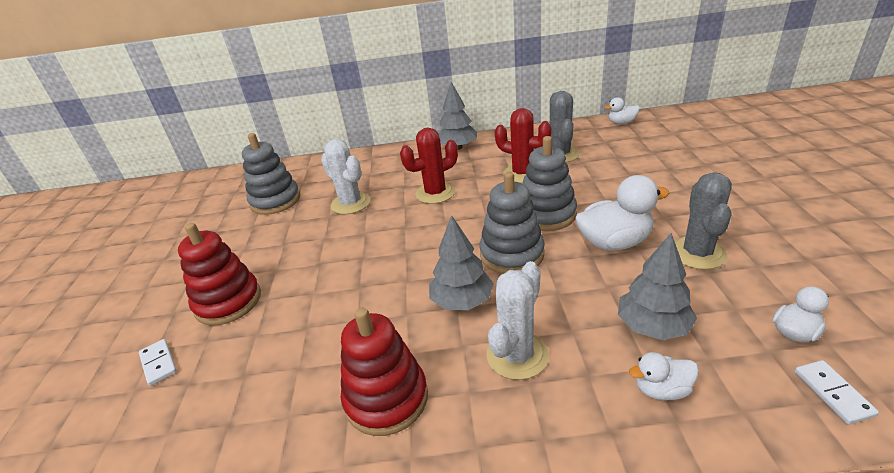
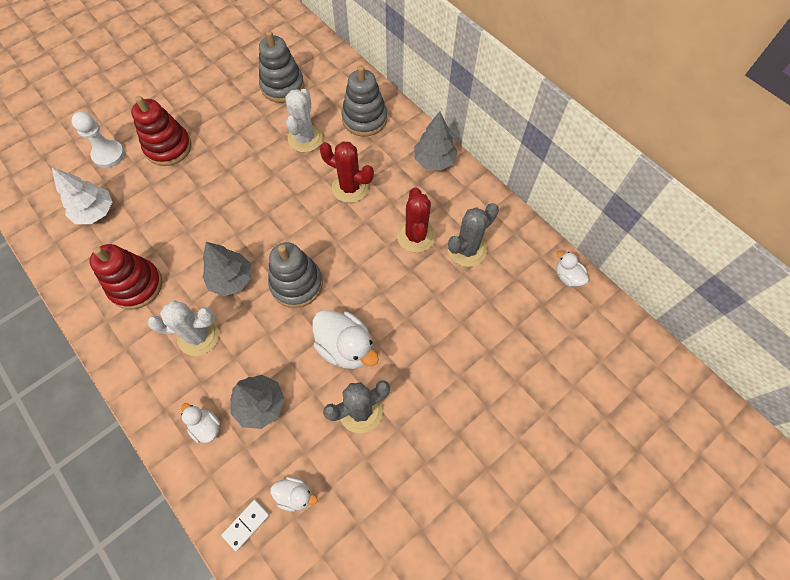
camera: 50 degrees right, 30 degrees up
(158, 363) = (108, 155): white domino -> white pawn
(223, 409) = (95, 212): none -> white tree
(546, 214) = (360, 283): grey stacking toy -> grey stacking toy (364, 119)

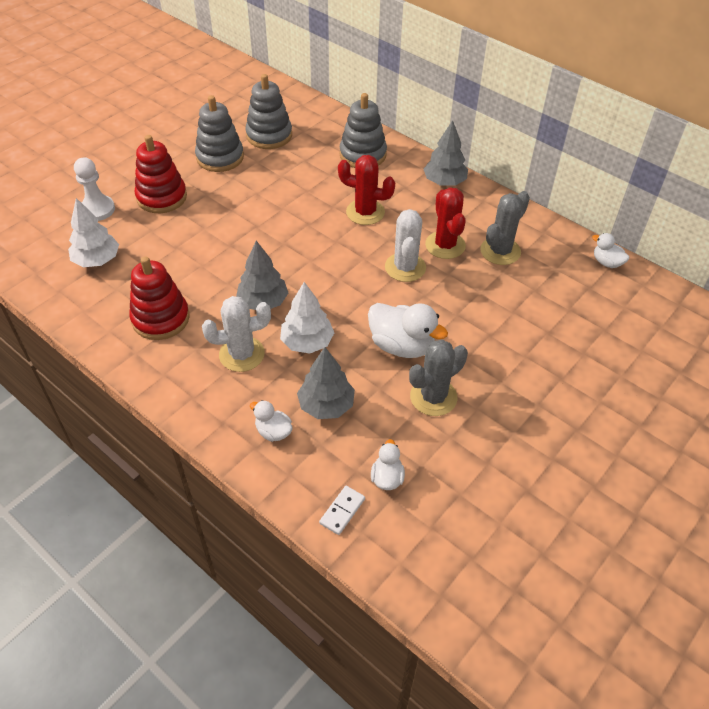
camera: 10 degrees left, 15 degrees down
(260, 331) = (307, 342): none -> white tree
(295, 495) = (387, 478): white duck -> white duck turned 90 degrees counterclockwise
(296, 284) = (333, 298): grey stacking toy -> grey stacking toy (220, 157)
(305, 138) = (306, 176): white cactus -> white cactus (405, 267)

